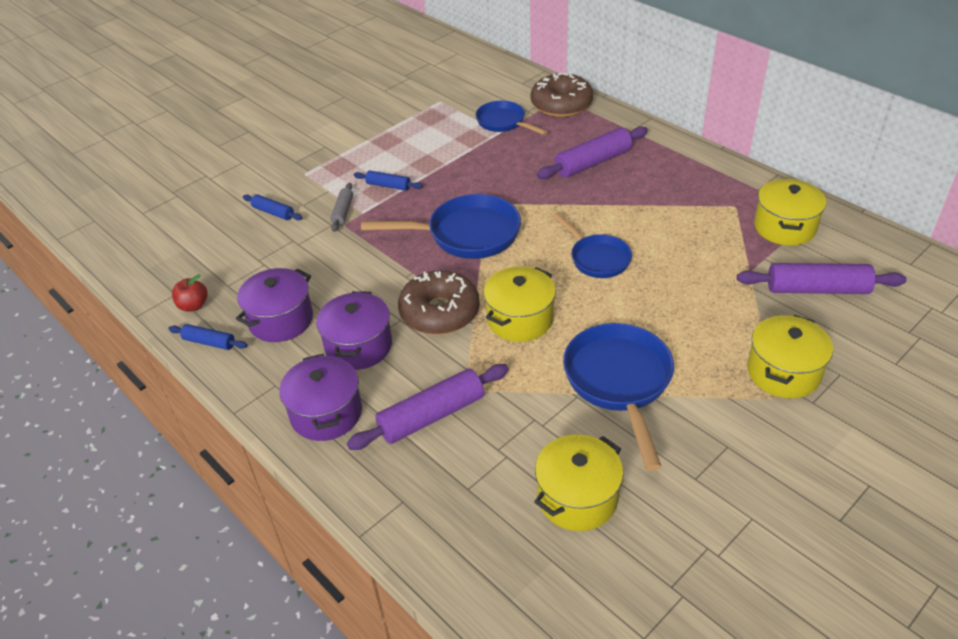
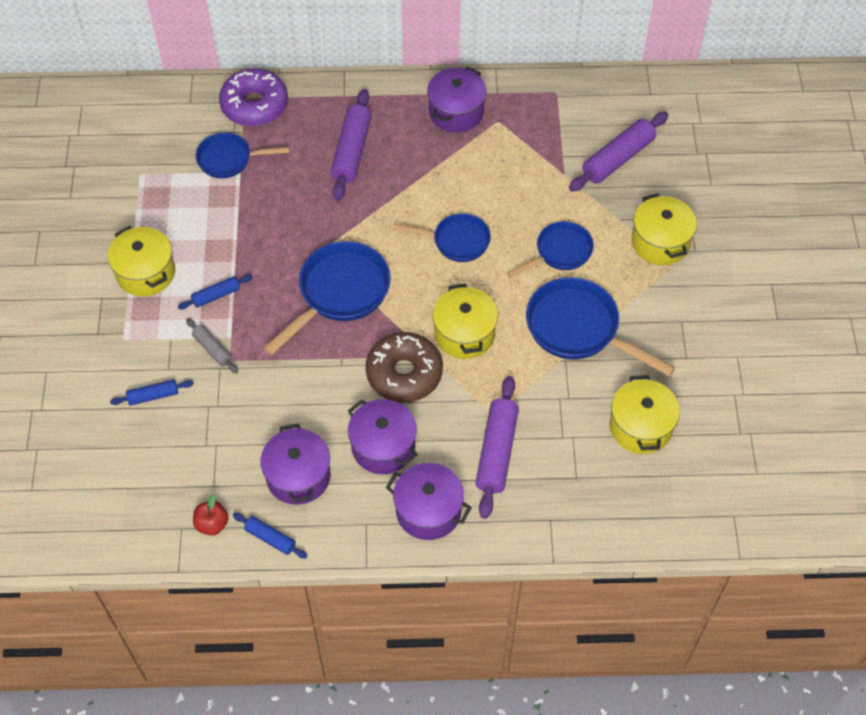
camera: 50 degrees left, 15 degrees up
(209, 342) = (270, 538): blue rolling pin -> blue rolling pin turned 60 degrees clockwise
(561, 105) = (254, 105): brown donut -> purple donut
(674, 319) = (559, 252): none -> blue pan
(707, 183) = (456, 112): none -> purple pot
(784, 227) = (548, 117): yellow pot -> yellow pot (146, 273)

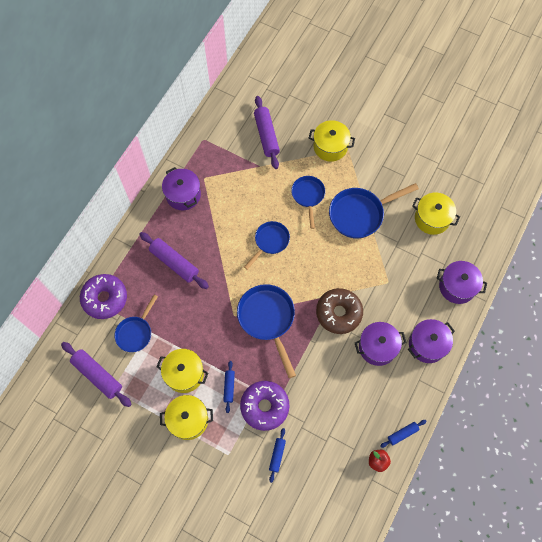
camera: 60 degrees left, 10 degrees up
(213, 349) = (264, 406): grey rolling pin -> purple donut
(298, 476) = (372, 400): purple pot -> purple pot (457, 286)
(464, 334) = (331, 270): yellow pot -> yellow pot (184, 374)
(497, 452) = (410, 293): purple rolling pin -> purple rolling pin (98, 375)

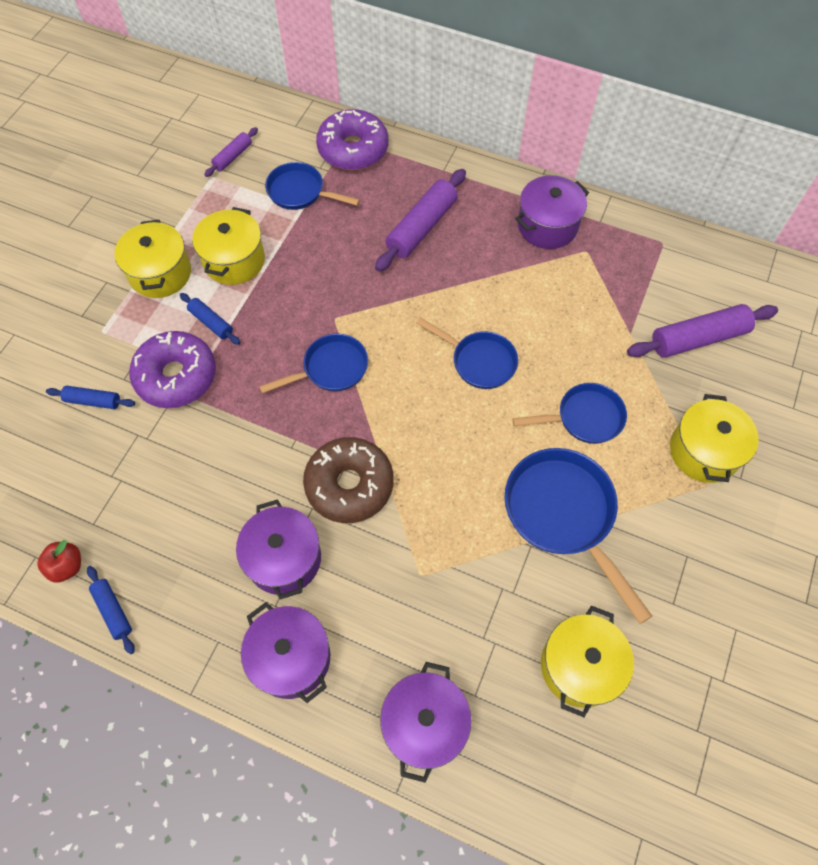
camera: 85 degrees right, 5 degrees down
(98, 375) = (233, 157): purple rolling pin -> purple rolling pin, size x0.54
(229, 387) = (211, 323): blue rolling pin -> blue rolling pin turned 45 degrees clockwise
(267, 319) = (330, 369): blue pan -> blue pan, size x0.63

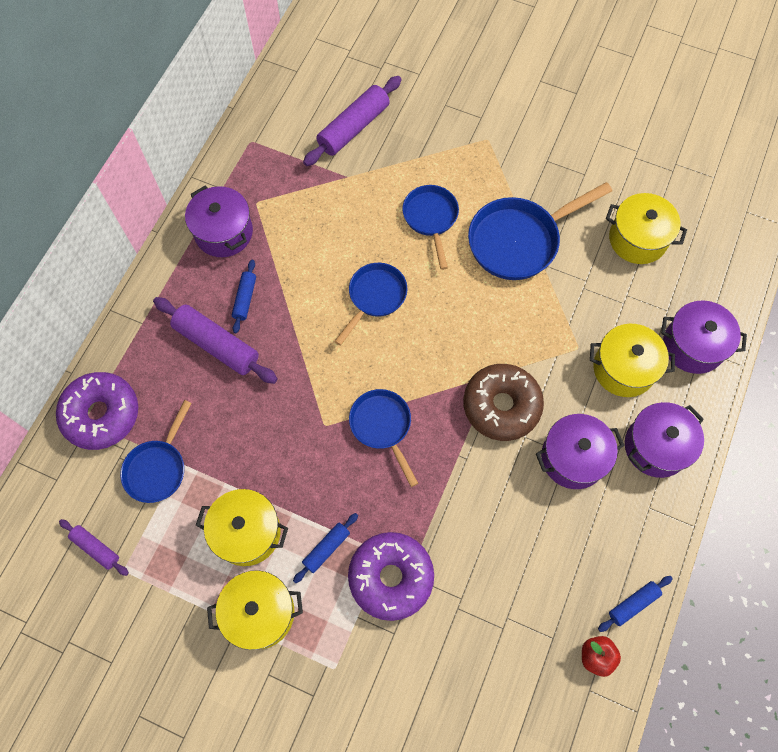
camera: 90 degrees left, 5 degrees up
(93, 401) = (420, 662): blue rolling pin -> blue rolling pin (245, 299)
(698, 339) = (354, 128): purple rolling pin -> purple rolling pin turned 60 degrees clockwise
(704, 451) = (459, 138): yellow pot -> yellow pot (623, 368)

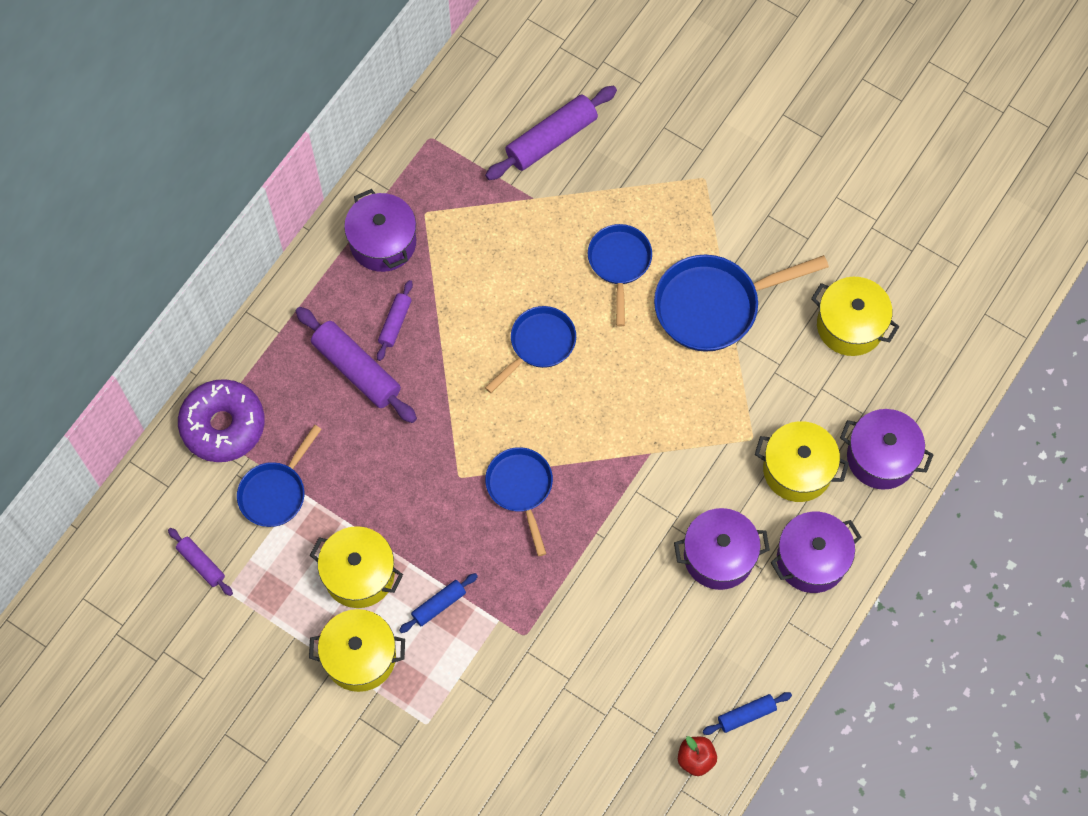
camera: 10 degrees right, 0 degrees up
(245, 299) = (395, 323): blue rolling pin -> purple rolling pin
(391, 577) = (500, 645): purple donut -> none
(501, 406) = (653, 488): brown donut -> none

